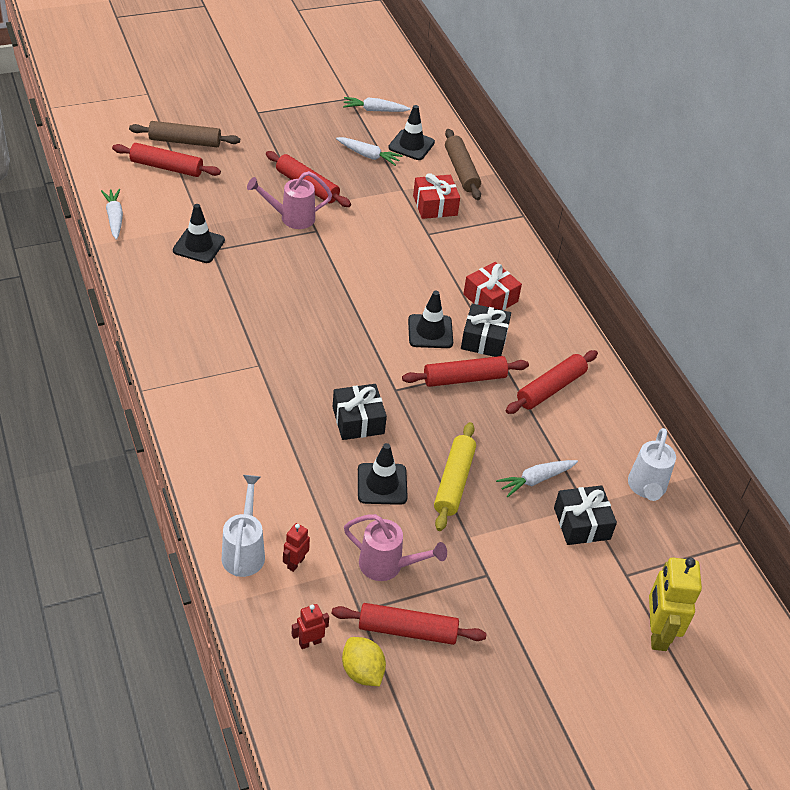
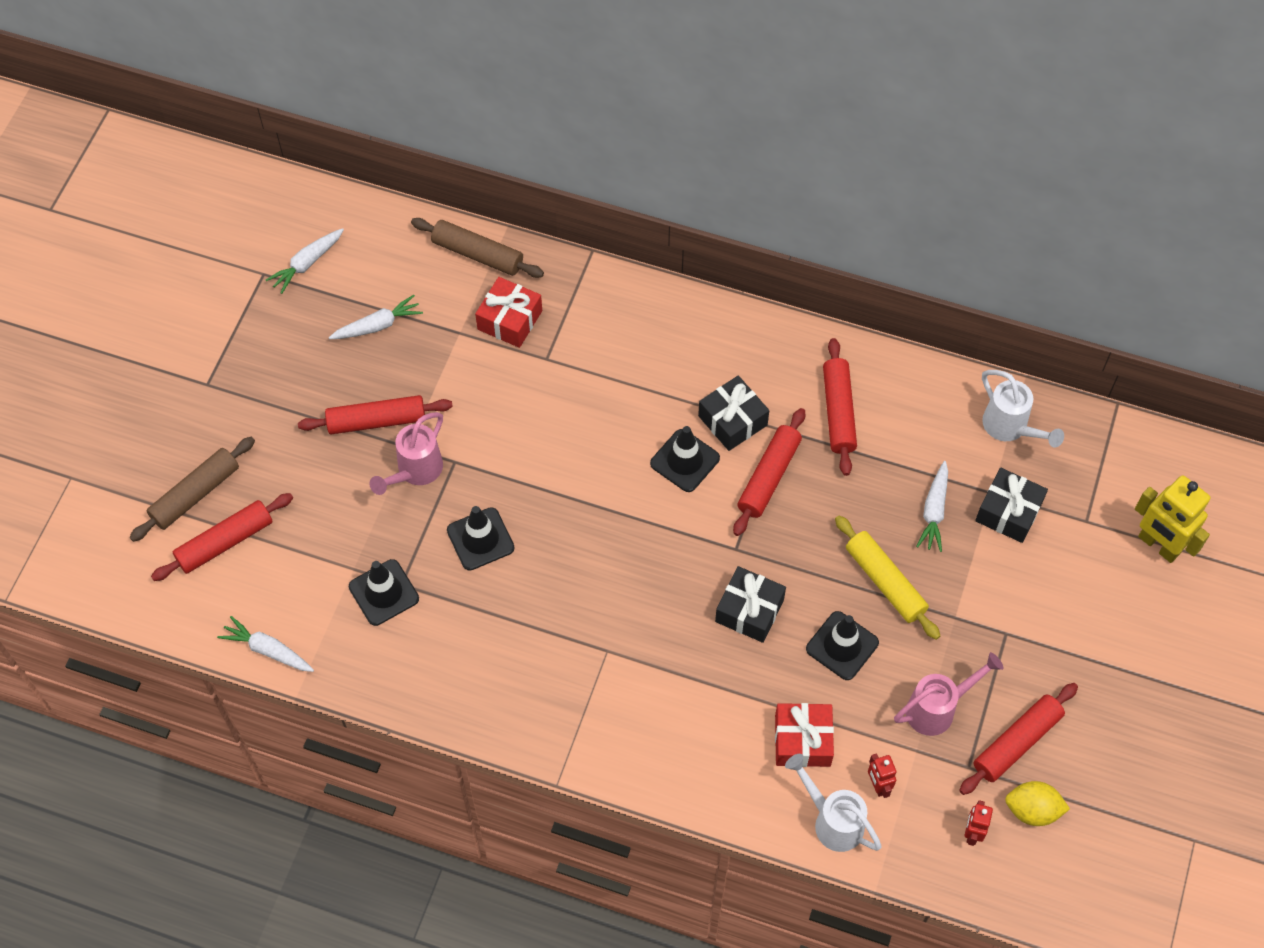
camera: 45 degrees left, 15 degrees up
(411, 145) = (396, 271): black traffic cone -> black traffic cone (480, 539)
(490, 298) = (683, 372): red gift -> red gift (802, 740)

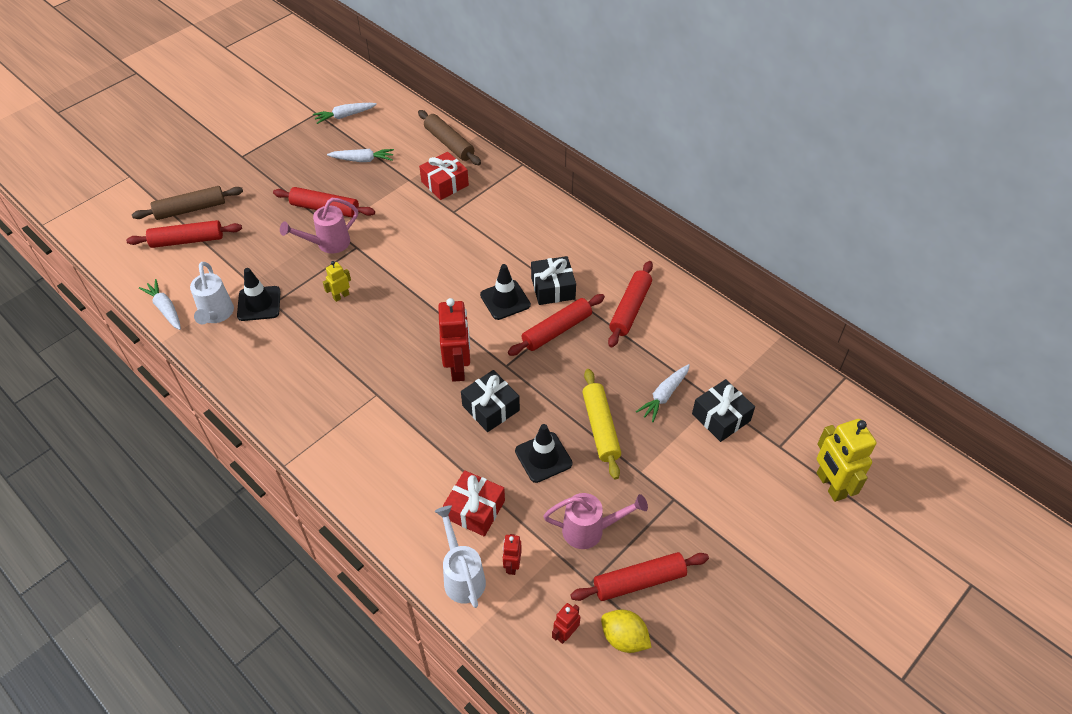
camera: 25 degrees right, 10 degrees down
(480, 539) = (341, 296): black traffic cone -> yellow robot
(682, 576) = (458, 368): none -> red robot
(1010, 428) = (752, 364): white watering can -> white watering can (216, 315)

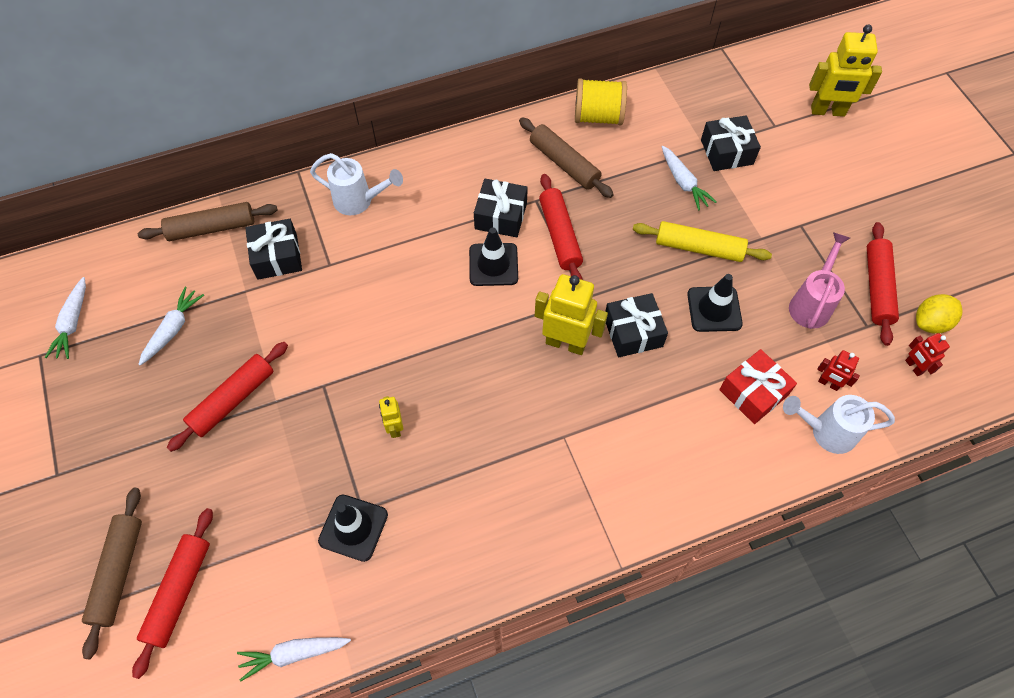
camera: 65 degrees left, 10 degrees up
(216, 315) = (344, 587): white watering can -> white watering can (359, 201)
(328, 244) = (298, 416): pink watering can -> none
(445, 183) = (277, 257): red gift -> black gift
(458, 368) = (566, 343): red robot -> yellow robot
(630, 309) = (564, 164): red rolling pin -> brown rolling pin
(695, 314) = (598, 117): none -> yellow spool

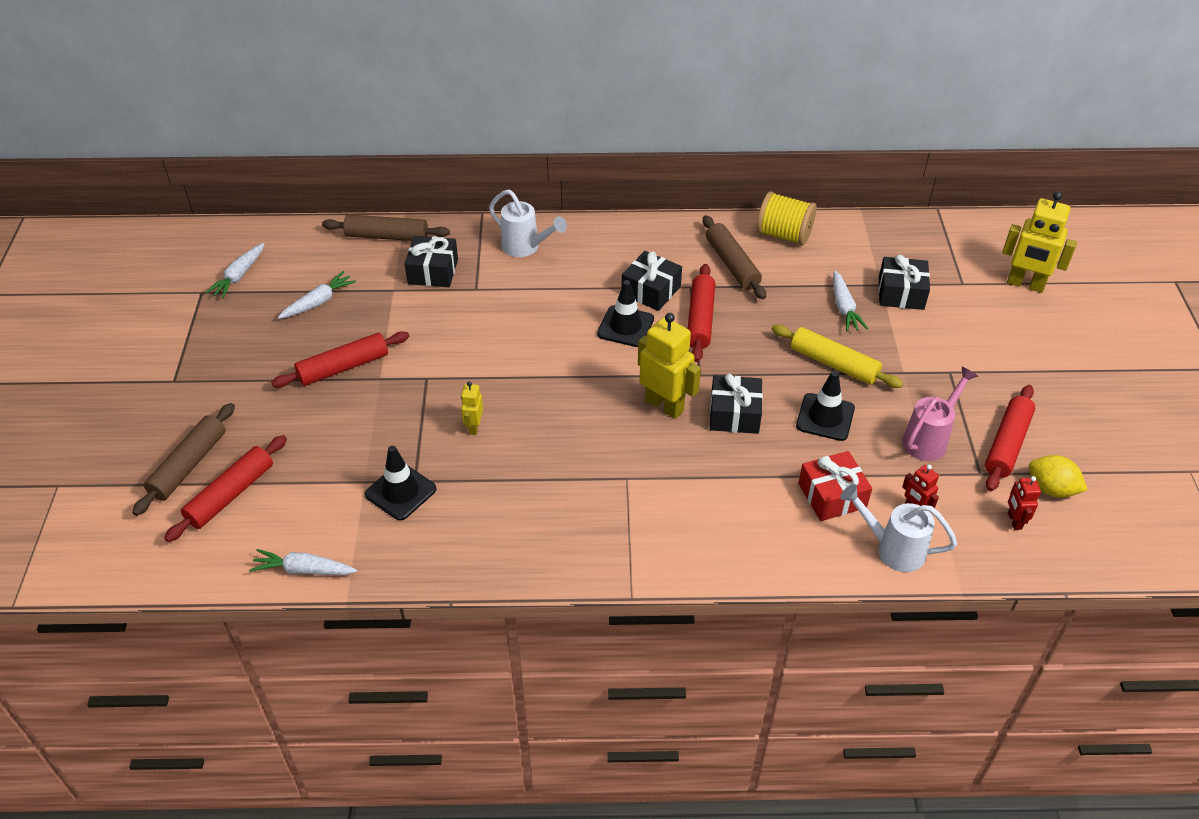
camera: 20 degrees right, 15 degrees down
(930, 323) = (1051, 489): yellow lemon -> yellow lemon turned 45 degrees clockwise

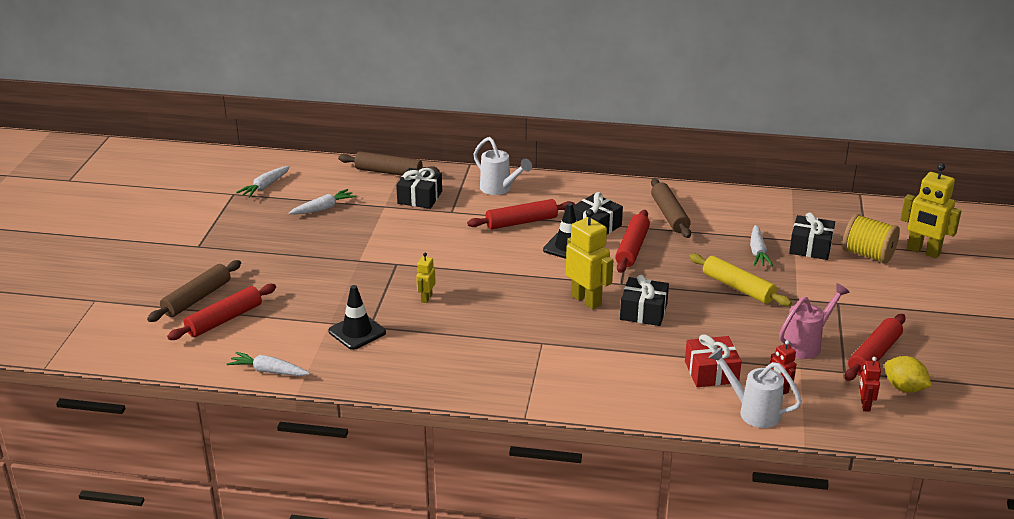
camera: 10 degrees right, 15 degrees down
(343, 367) = (332, 251): red rolling pin -> red rolling pin (521, 222)
(784, 235) = (719, 200): yellow spool -> yellow spool (868, 254)
(825, 417) = (720, 321): black traffic cone -> none

